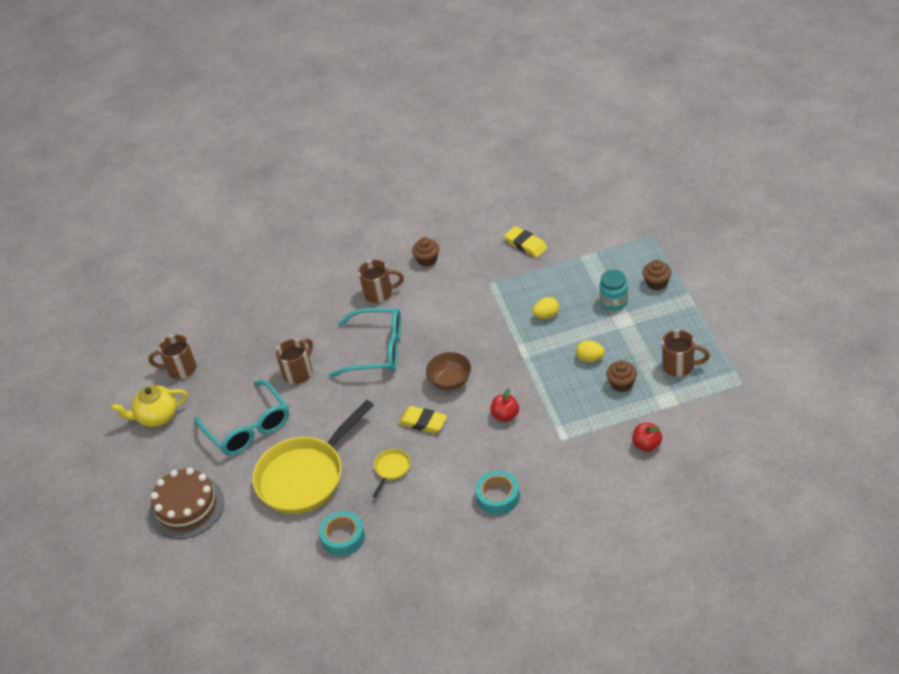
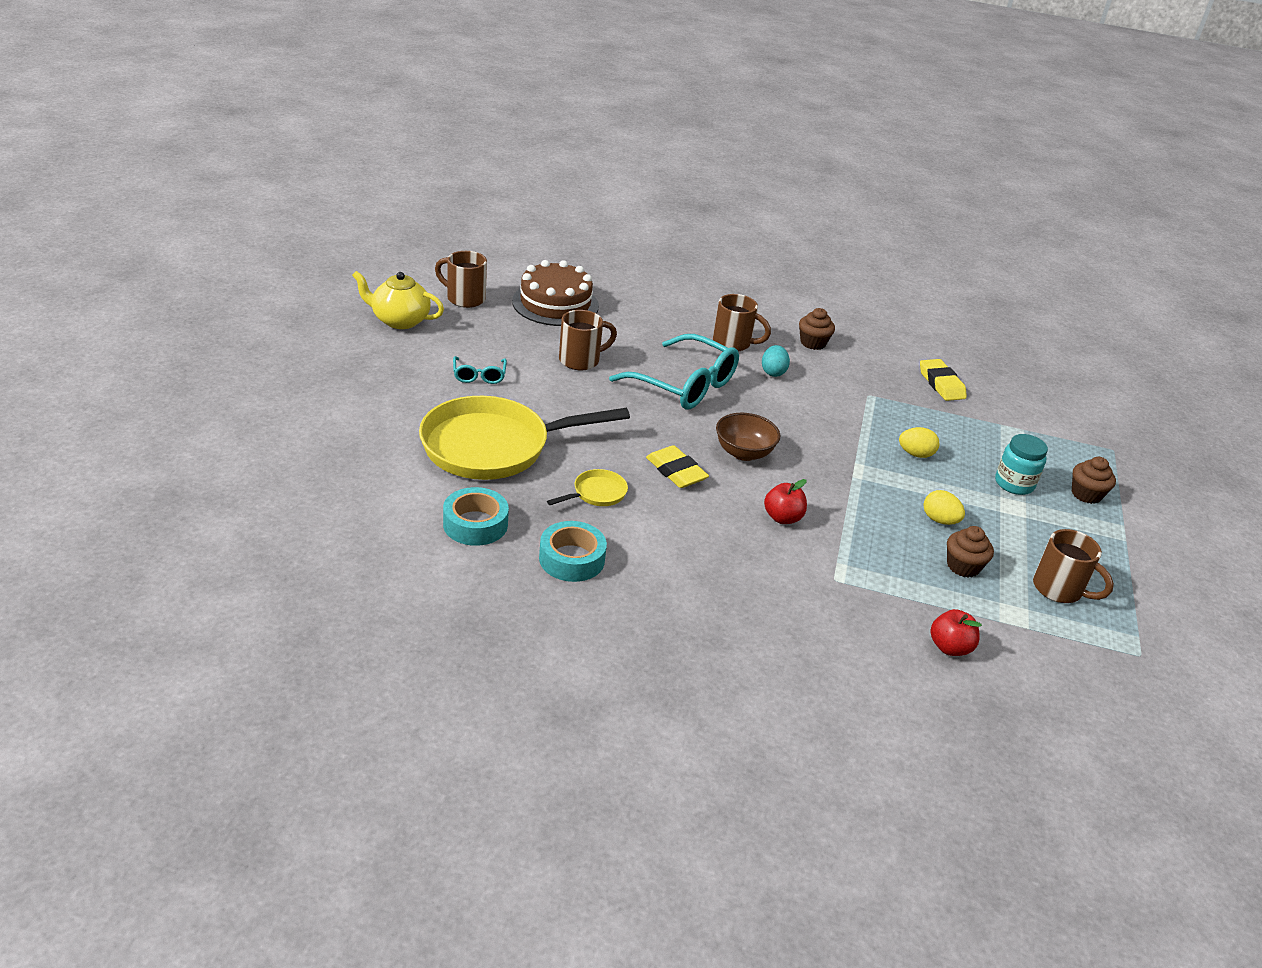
camera: 20 degrees right, 10 degrees down
(186, 507) = (342, 404): brown cake -> brown cake (555, 303)
(248, 427) = (479, 375): turquoise glasses -> turquoise glasses, size x0.48
(421, 302) = (773, 372): none -> turquoise egg
(498, 496) = (701, 591): turquoise tape -> turquoise tape (571, 559)

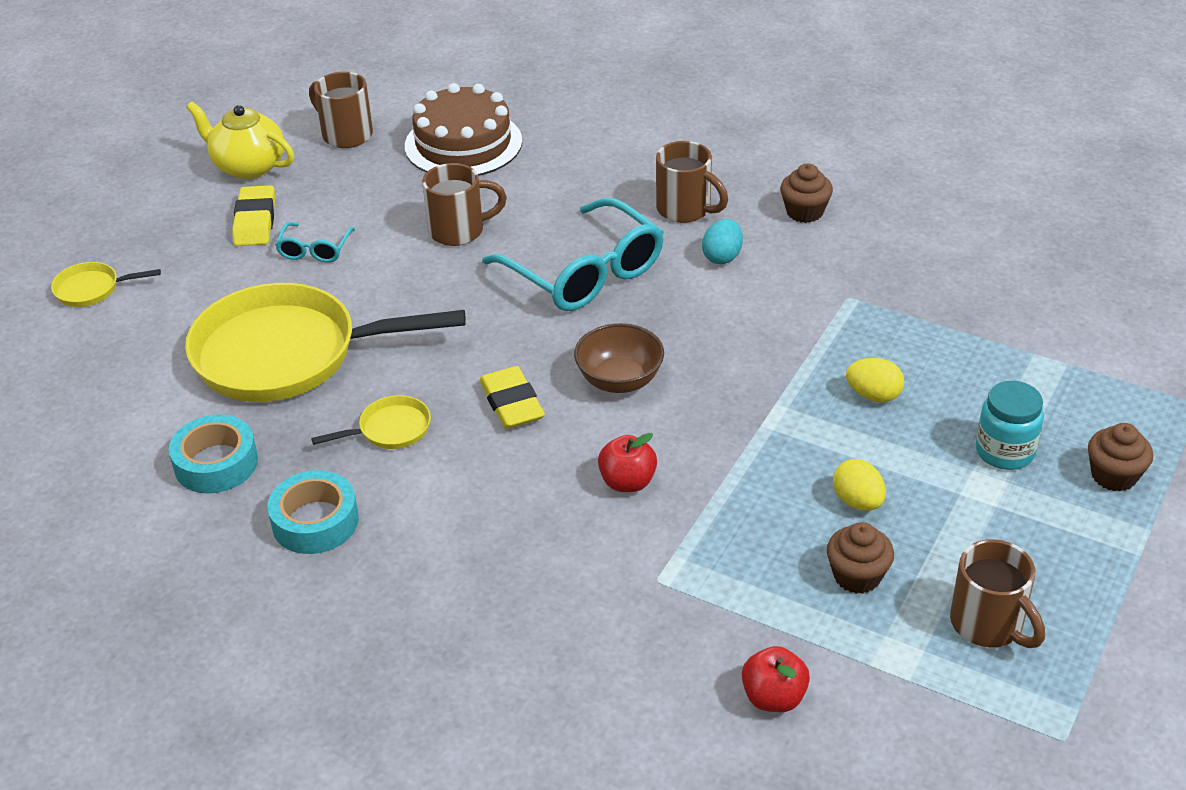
camera: 20 degrees right, 5 degrees up
(315, 408) = (92, 289): none -> yellow pan
(941, 384) = (971, 284): yellow eraser -> yellow eraser (255, 221)

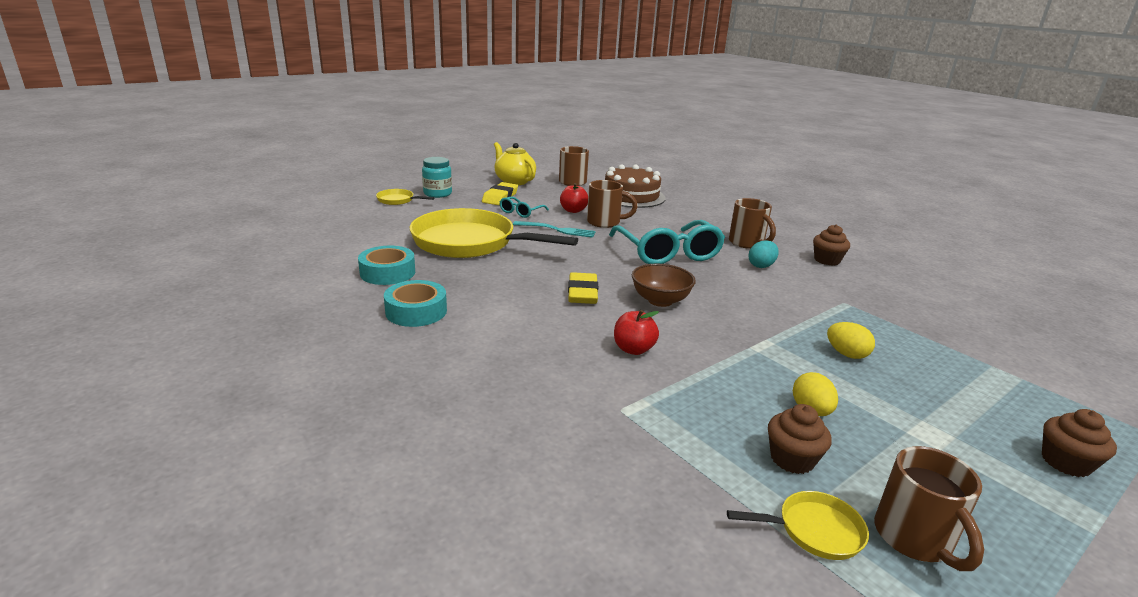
camera: 20 degrees right, 15 degrees down
(390, 429) = (498, 285): yellow pan -> yellow pan (814, 530)
(398, 275) = (557, 230): none -> turquoise fork
(773, 697) = (674, 524): red apple -> red apple (573, 210)
(1005, 451) = (955, 416): turquoise jar -> turquoise jar (437, 194)

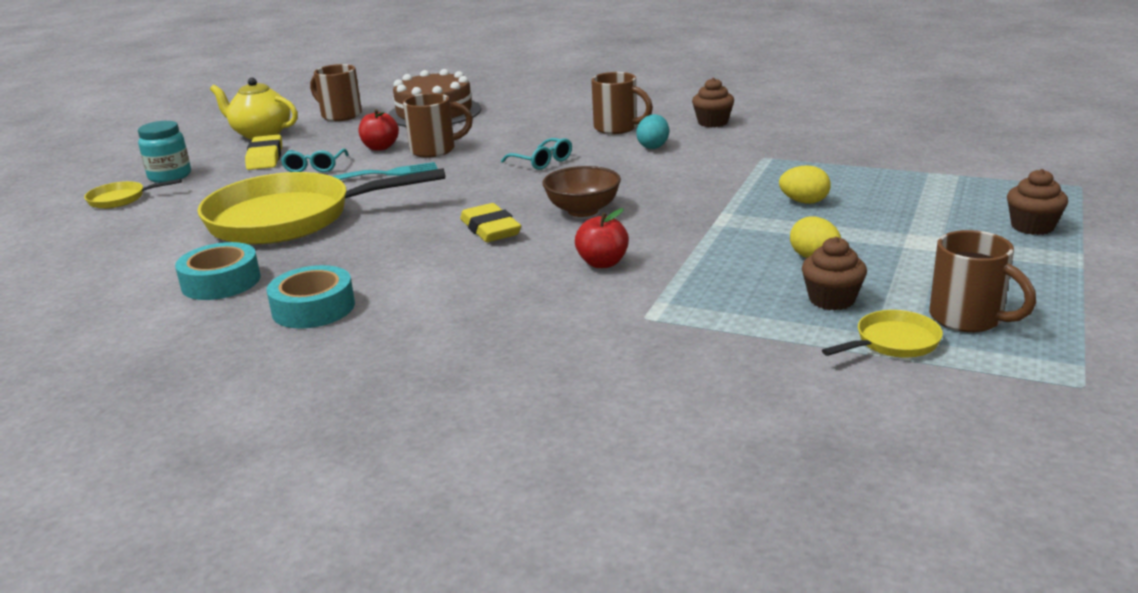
camera: 25 degrees left, 0 degrees up
(668, 253) = (542, 161): turquoise glasses -> turquoise glasses, size x0.48

